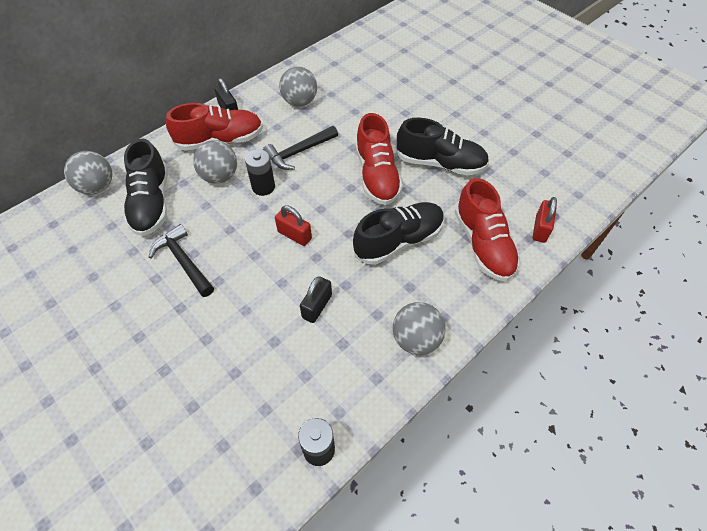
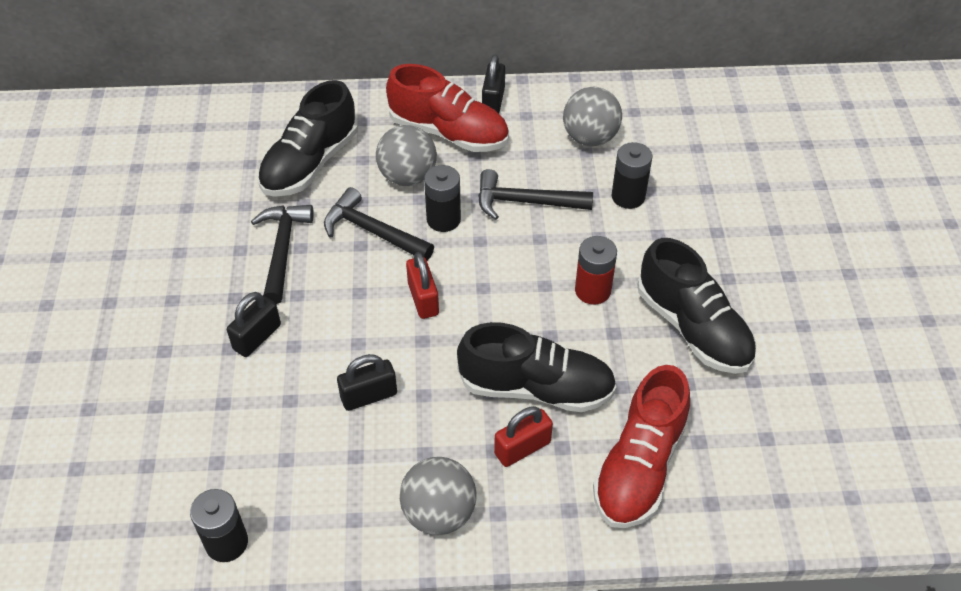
camera: 40 degrees right, 5 degrees down
(97, 187) = (274, 111): grey ball -> none
(218, 320) = (257, 337): none -> black padlock
(229, 217) = (372, 231): none -> black hammer
(347, 120) = (628, 196): none -> black battery
(377, 175) = (592, 290): red shoe -> red battery
(540, 229) = (741, 502): red padlock -> red padlock (522, 448)

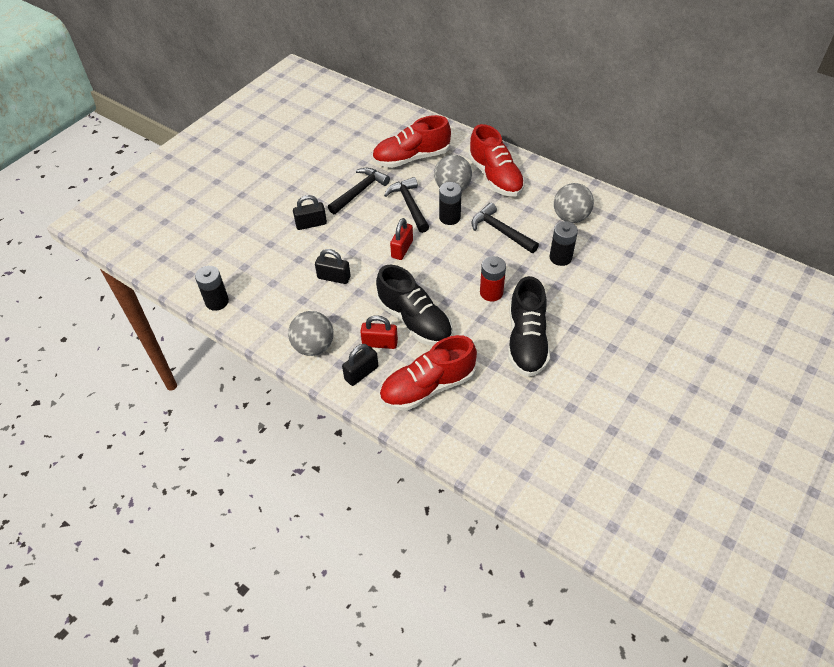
camera: 40 degrees right, 0 degrees up
(310, 163) = (411, 158): black shoe -> red shoe
(493, 101) = (536, 173): black padlock -> black padlock (361, 373)

